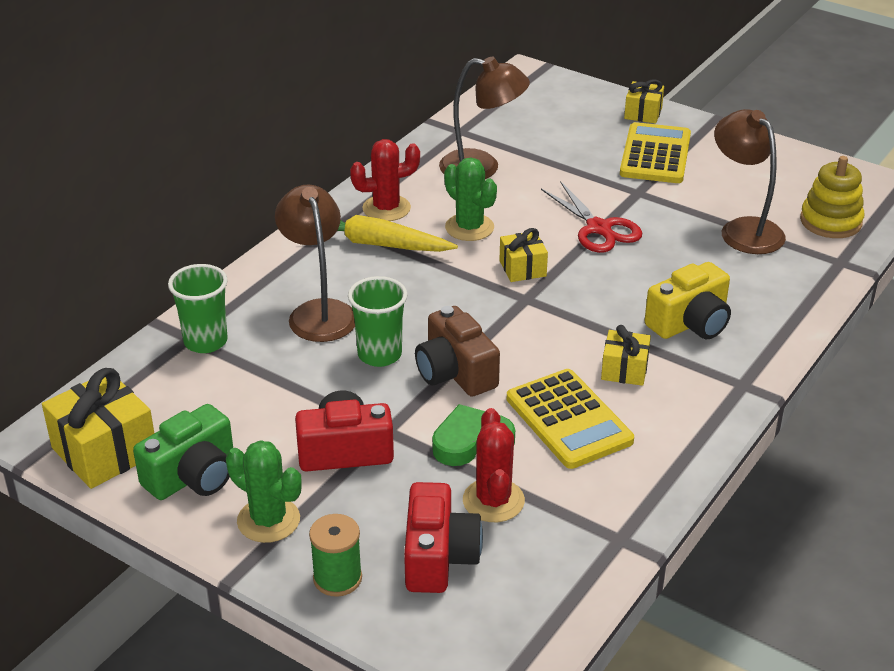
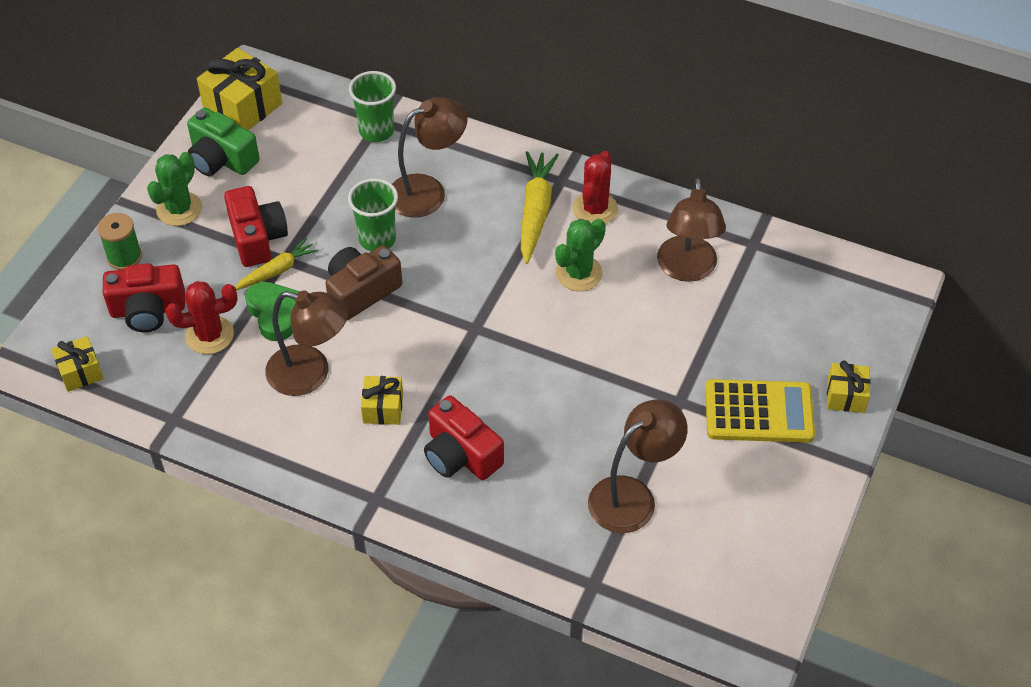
camera: 80 degrees right, 15 degrees up
(386, 208) = (595, 209): red cactus -> red cactus turned 45 degrees clockwise
(404, 437) = (277, 271): none -> yellow carrot
(522, 268) = (521, 320): yellow gift -> yellow gift (80, 372)
(569, 420) = (310, 374): yellow calculator -> brown lamp
(598, 228) = (603, 373): red scissors -> none
(690, 323) = (461, 455): yellow camera -> red camera
(830, 221) = (669, 577): yellow stacking toy -> none

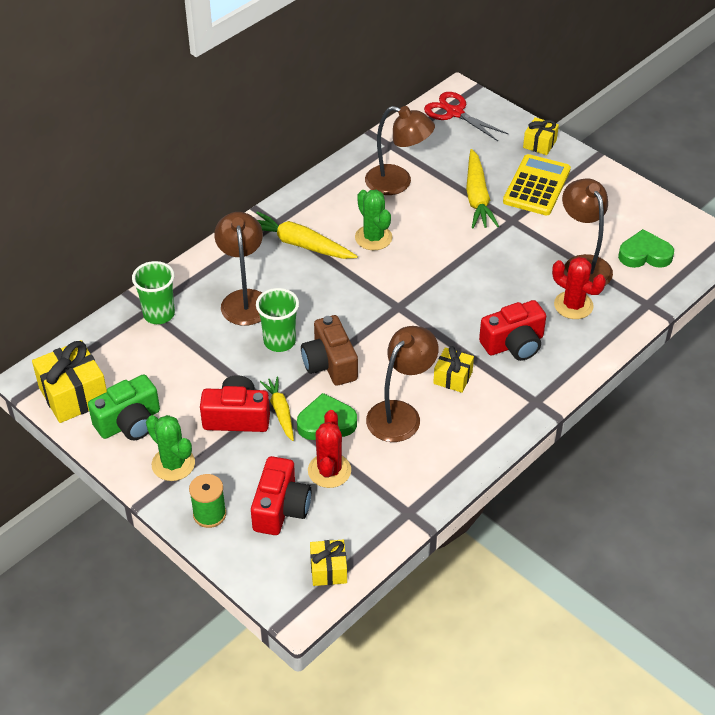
camera: 70 degrees left, 5 degrees down
(595, 209) = (315, 212): red cactus -> red cactus (573, 305)
(686, 562) = (644, 254): none -> green heart
(703, 355) = (477, 197): none -> yellow carrot
(854, 291) = (455, 113): none -> red scissors

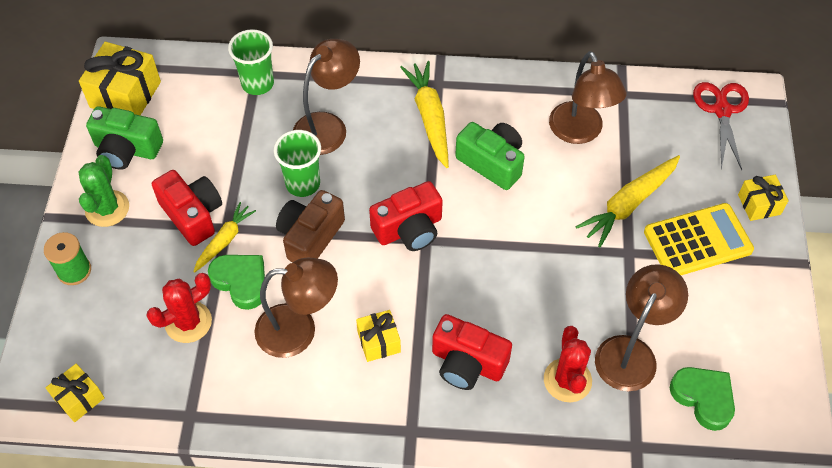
camera: 50 degrees right, 10 degrees up
(281, 508) = (119, 316): red camera -> red camera (409, 229)
(373, 238) = (492, 163): green cactus -> green camera

